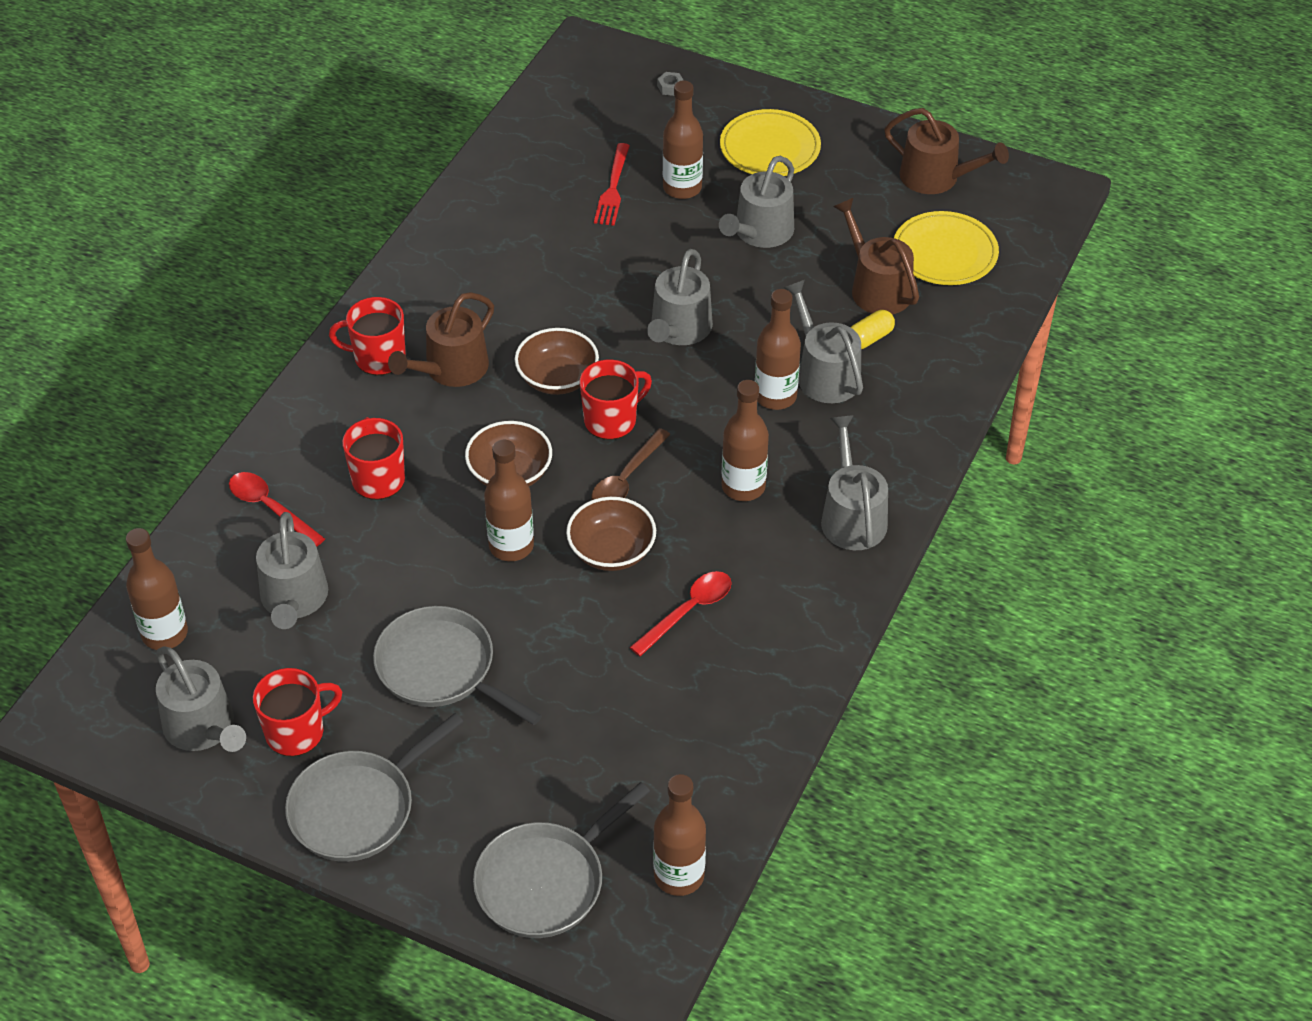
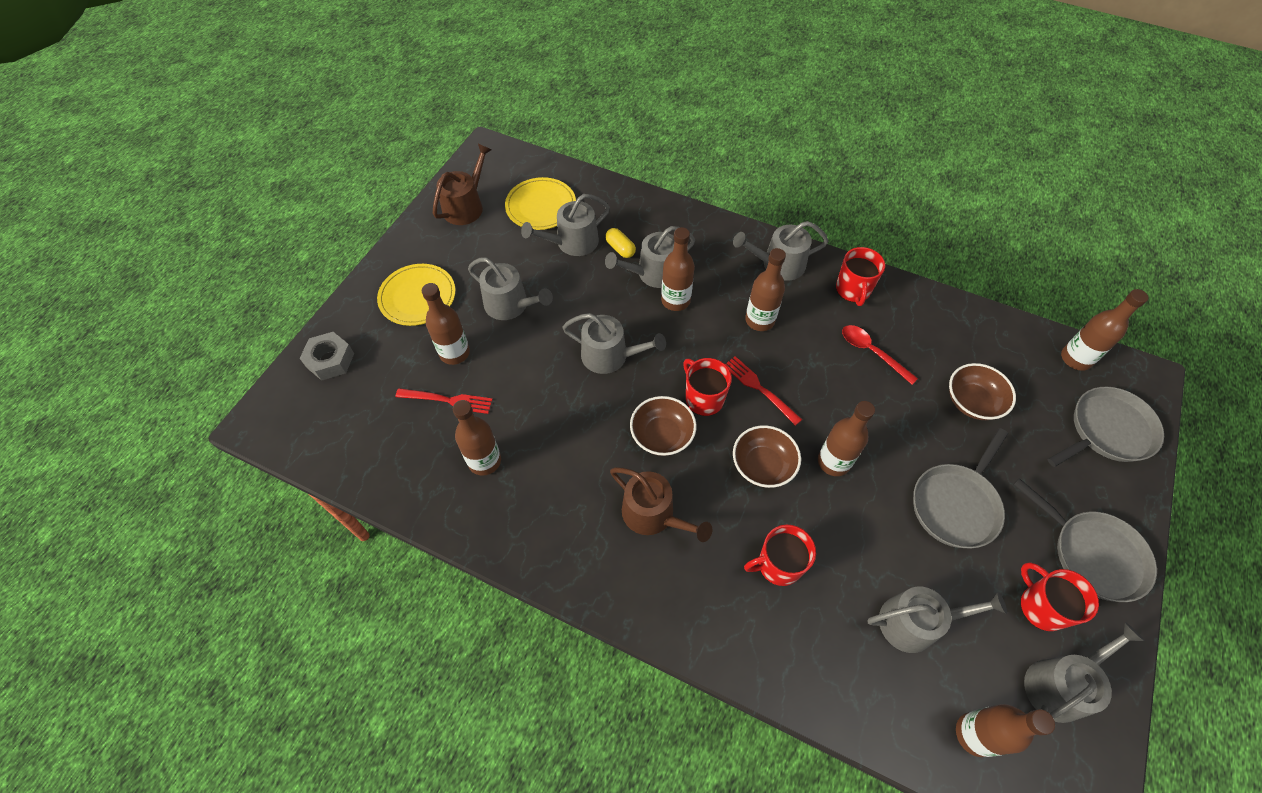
camera: 90 degrees left, 10 degrees up
(270, 508) = (821, 654): red spoon -> none
(378, 358) = (640, 576): red mug -> red mug (853, 290)
(529, 225) = (484, 461): none -> brown bottle
(545, 881) = (1107, 431): grey pan -> grey pan turned 75 degrees counterclockwise
(611, 551) = (828, 397): brown bowl -> brown bowl (972, 402)
(626, 478) = (759, 388): brown spoon -> red fork
(670, 87) = (330, 360): grey nut -> grey nut, size x2.10
(876, 288) = (572, 242): brown watering can -> grey watering can

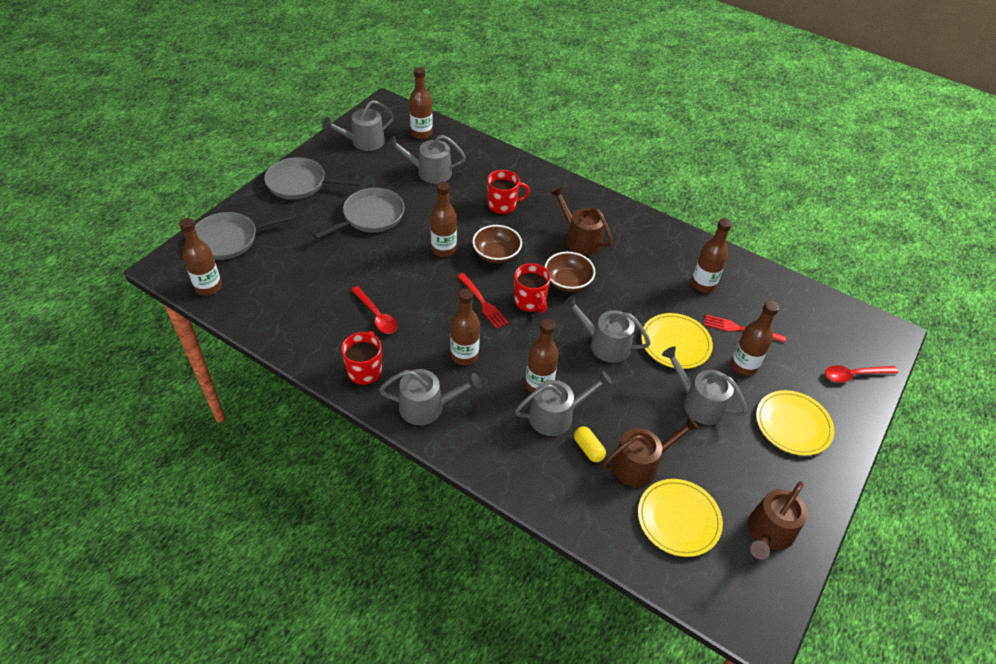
camera: 175 degrees left, 10 degrees down
(330, 360) = (854, 375): grey nut -> red spoon
(529, 369) = (675, 343): none -> yellow plate
(572, 242) = (640, 464): grey watering can -> brown watering can
(972, 402) = (316, 270): brown bowl -> none
(1041, 607) = (350, 168): red mug -> none
(1092, 554) = (300, 183): grey pan -> grey pan turned 45 degrees counterclockwise

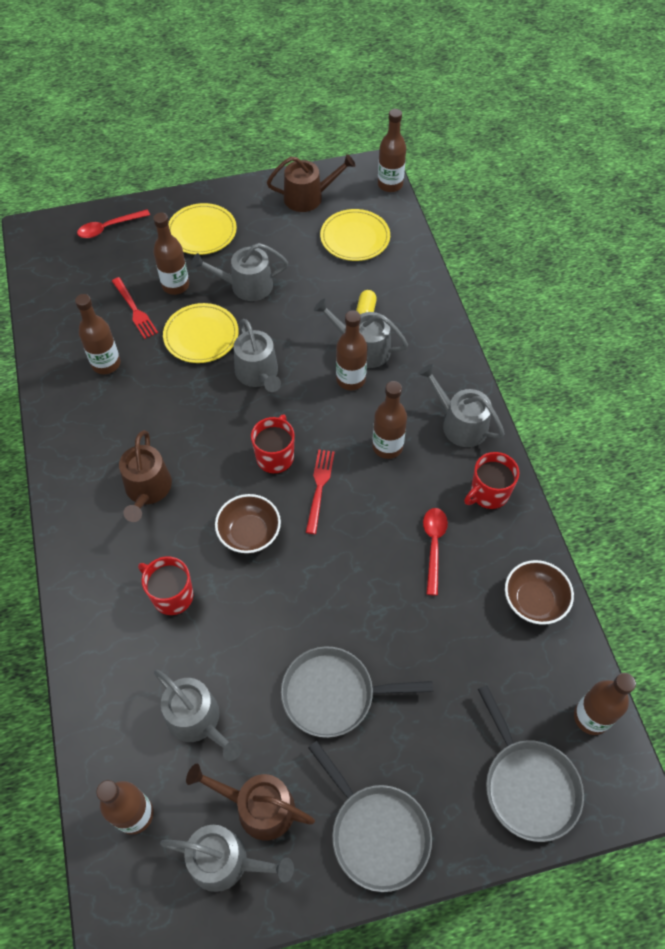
camera: 135 degrees left, 10 degrees up
(230, 239) = (528, 785): grey pan -> grey pan turned 45 degrees clockwise
(443, 249) = (296, 580): brown bottle -> brown bottle (390, 184)
(567, 282) = (218, 452): brown bowl -> brown bowl (534, 600)
(640, 464) = (340, 280): brown watering can -> brown watering can (258, 807)
(699, 403) = (246, 286): grey watering can -> grey watering can turned 90 degrees clockwise
(854, 375) = (109, 228): red spoon -> red spoon turned 120 degrees clockwise

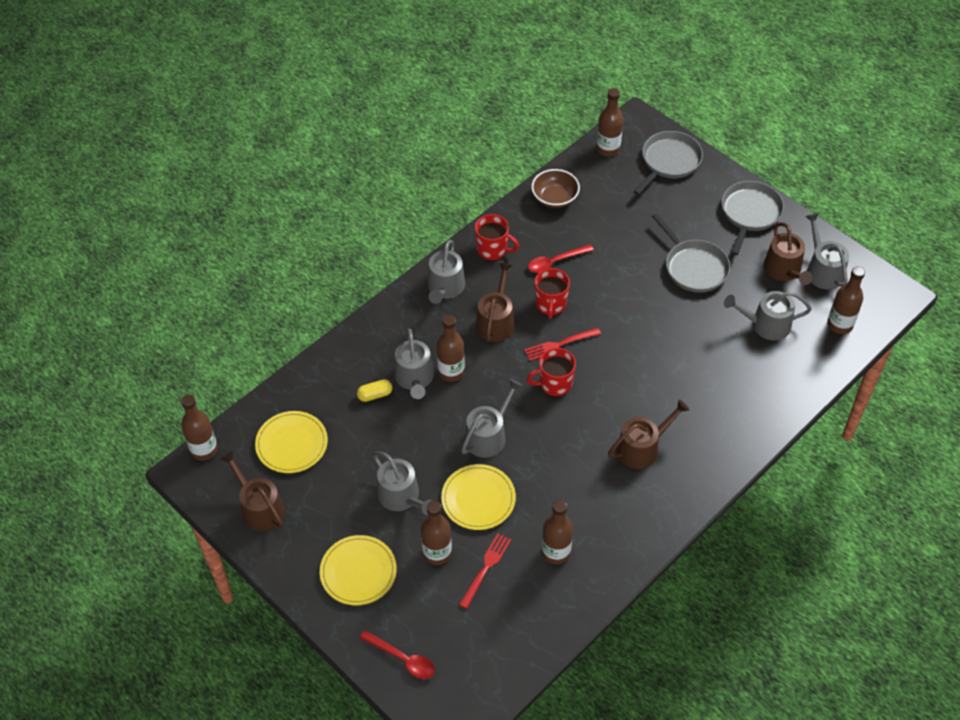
camera: 120 degrees left, 5 degrees down
(172, 595) = (704, 384): red mug -> red mug (551, 304)
(197, 720) = (766, 324): grey watering can -> grey watering can turned 105 degrees counterclockwise
(249, 533) = (626, 366): brown bowl -> none
(387, 447) = (496, 321): brown bottle -> brown watering can

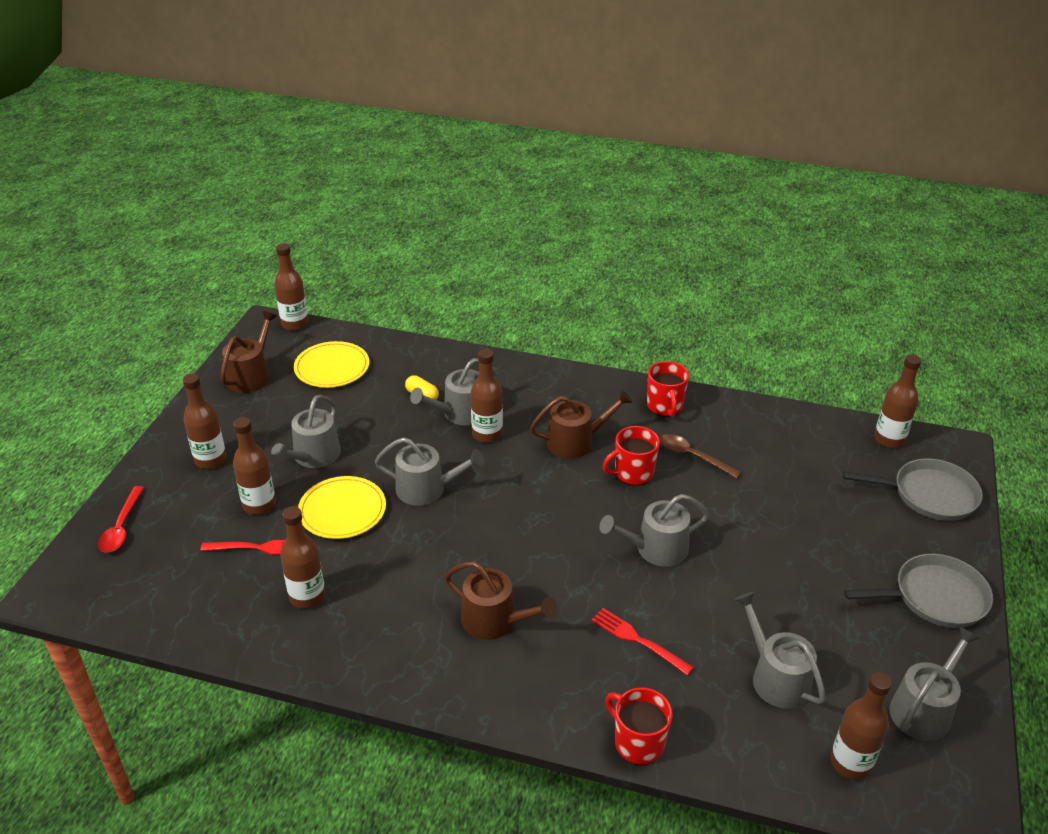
camera: 60 degrees right, 15 degrees down
(358, 572) = (210, 460): yellow plate -> brown bottle
(445, 288) = (586, 393): grey watering can -> grey watering can (655, 549)
(554, 198) = (776, 425): brown bowl -> none
(554, 384) = (530, 514): red mug -> red mug (638, 743)
(555, 262) = (692, 456): red spoon -> brown spoon
(560, 344) = (586, 499): red fork -> red fork (638, 640)
(694, 267) = (797, 573): grey pan -> none
(784, 270) = (881, 666): brown watering can -> none

